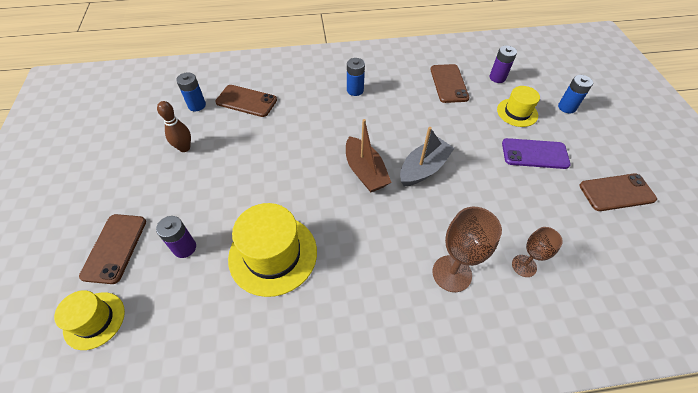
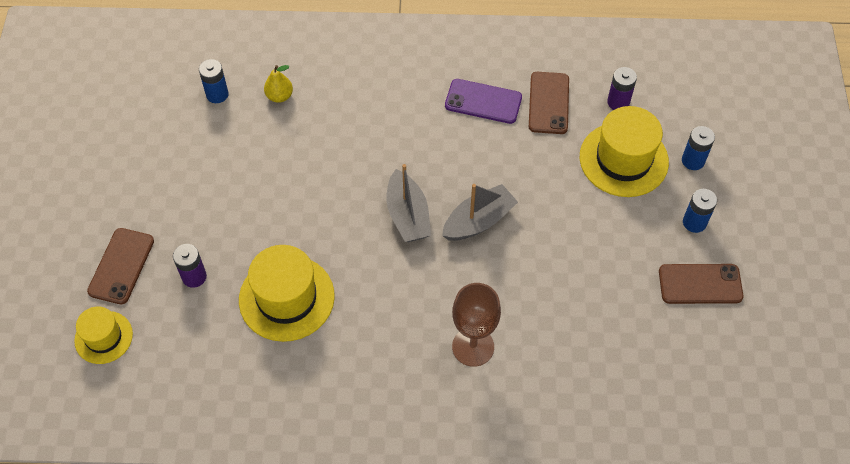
camera: 10 degrees right, 5 degrees up
(184, 148) = (199, 154): brown bowling pin -> none
(246, 101) = (279, 96): brown phone -> yellow pear
(355, 90) = (421, 97): blue battery -> blue battery (694, 222)
(365, 172) = (407, 215): brown boat -> grey boat
(517, 112) = (623, 159): yellow hat -> yellow hat, size x1.69
(524, 266) = (554, 351): brown goblet -> none
(534, 154) = (622, 221): purple phone -> purple phone (483, 102)

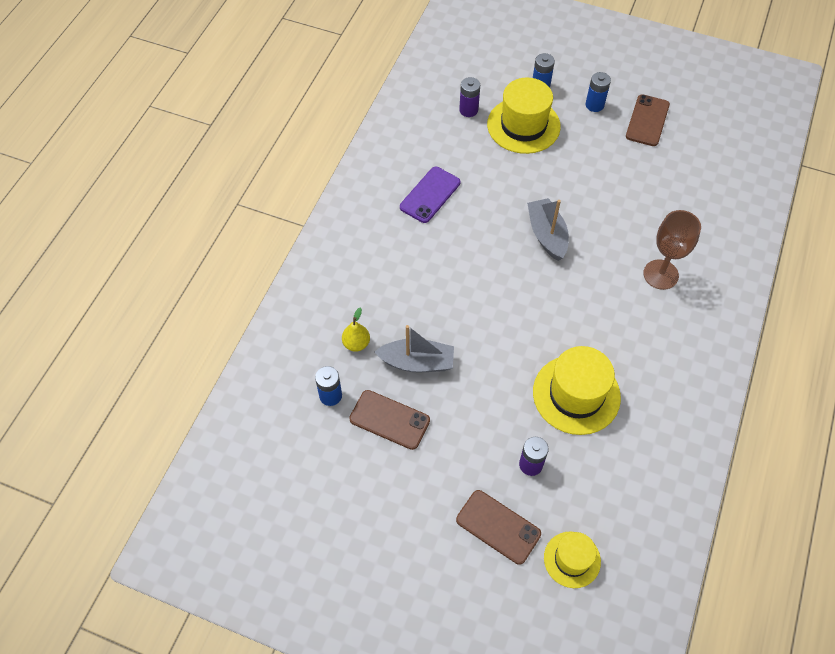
camera: 70 degrees left, 0 degrees up
(407, 215) = (523, 282): grey boat -> grey boat (417, 362)
(549, 103) = (450, 153): brown phone -> brown phone (389, 419)

